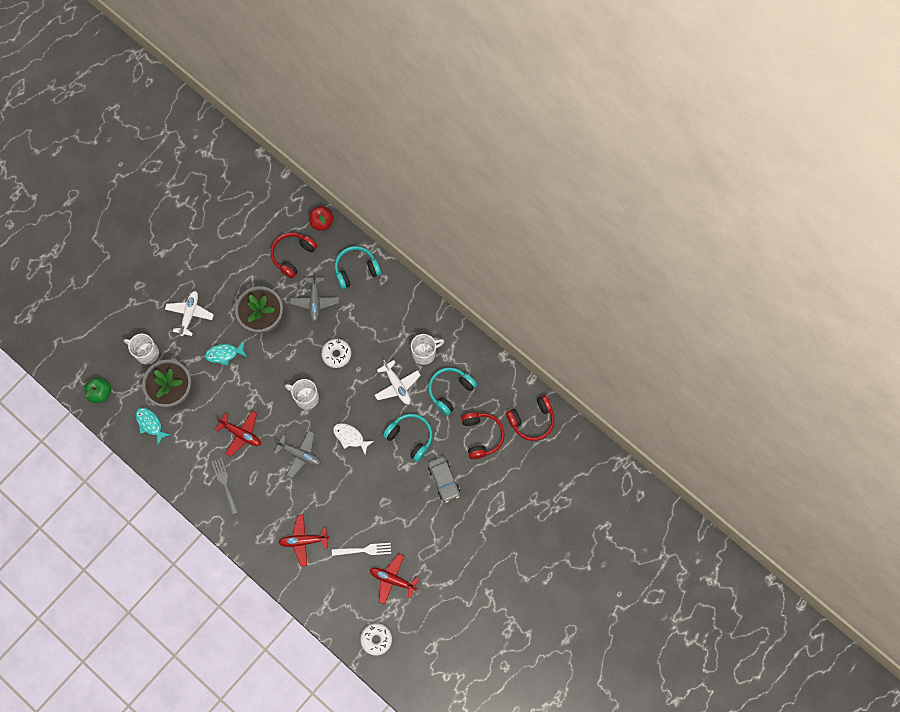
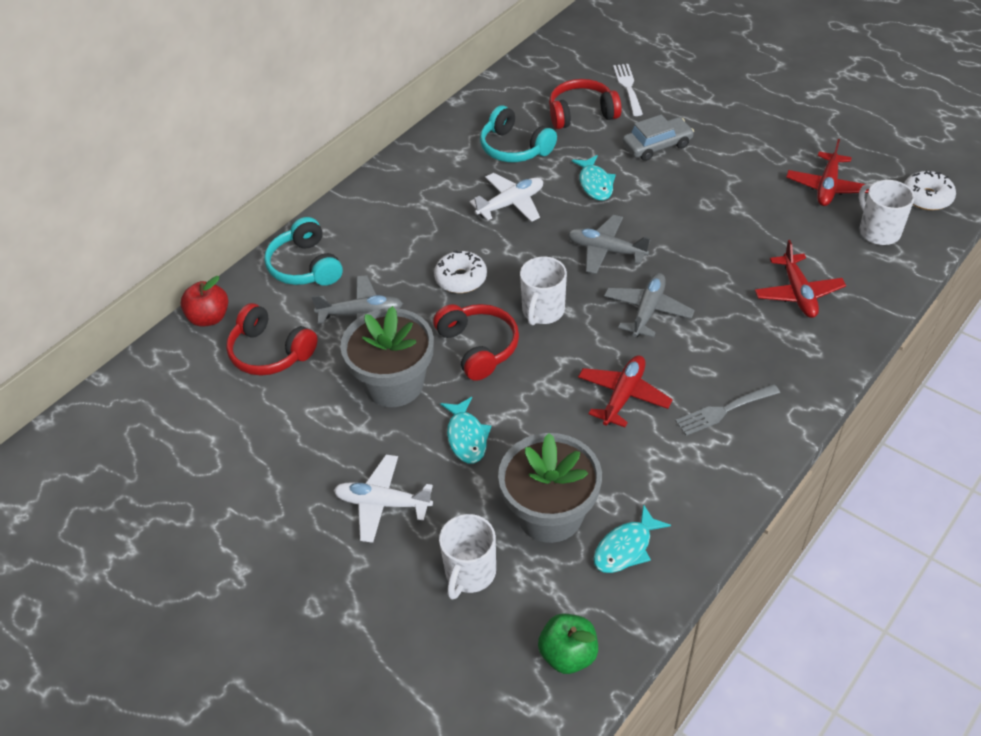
camera: 90 degrees left, 25 degrees down
(350, 437) = (606, 250): white fish -> grey plane
(364, 550) = (790, 220): white fork -> white fork (628, 87)
(410, 437) = (595, 184): turquoise headphones -> turquoise fish
(424, 353) = (454, 178): white mug -> white mug (878, 231)
(532, 420) = (551, 70): red headphones -> red headphones (478, 347)

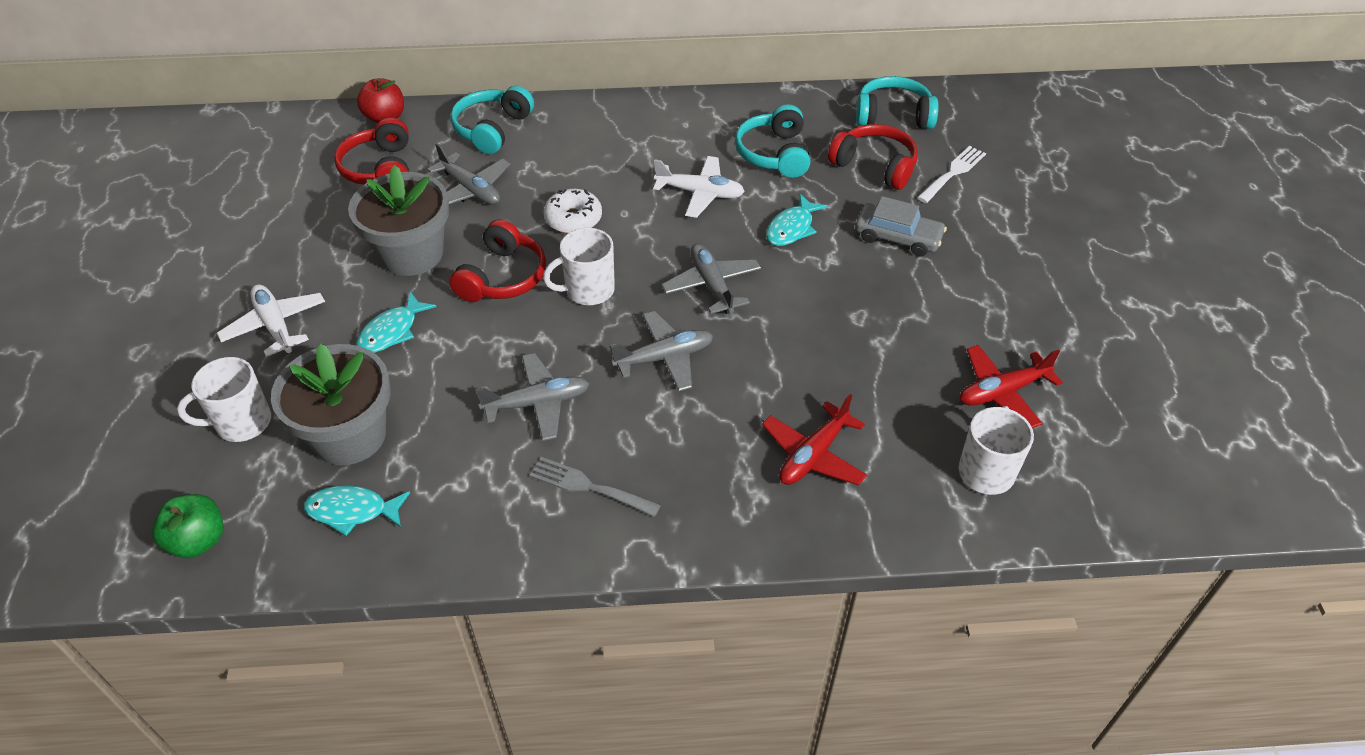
camera: 45 degrees right, 0 degrees up
(544, 76) = (893, 116): none -> turquoise headphones
(623, 396) = (537, 403): red plane -> grey plane
(926, 197) = (1095, 484): white donut -> none

